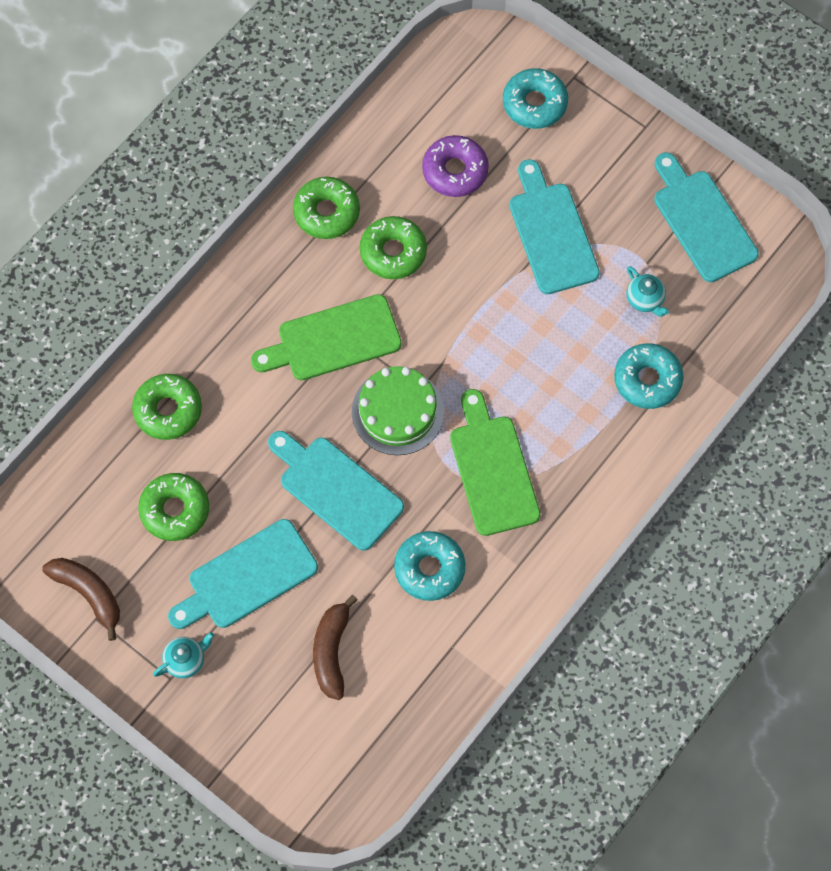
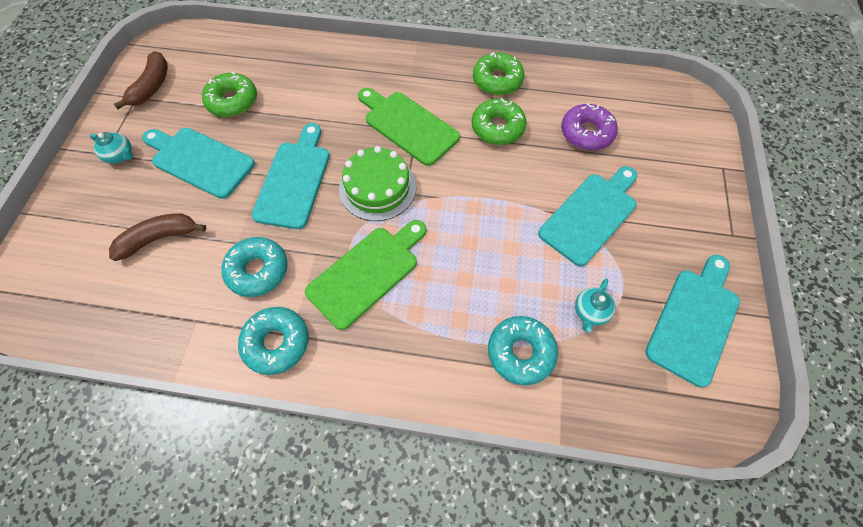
camera: 60 degrees right, 5 degrees down
(168, 410) = (302, 67): green donut -> none
(534, 103) = (679, 154): turquoise donut -> turquoise donut (277, 343)

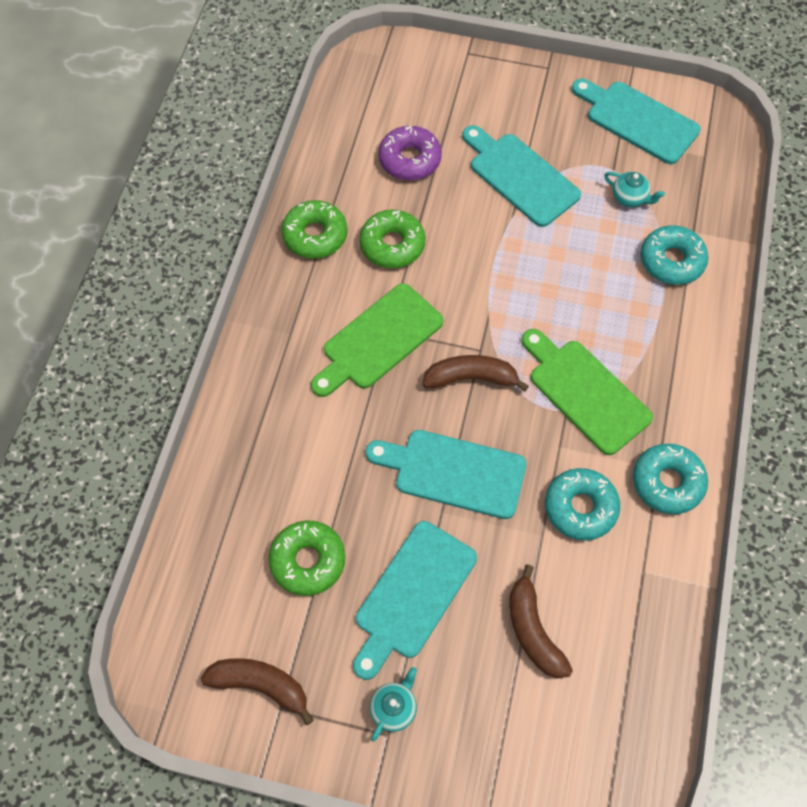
camera: 85 degrees left, 0 degrees up
(377, 187) = (471, 378): green cake -> brown banana

